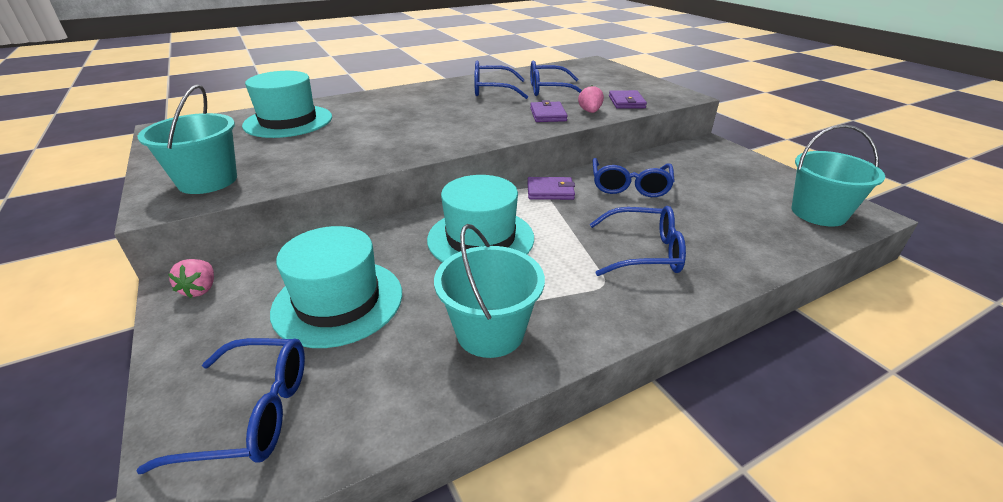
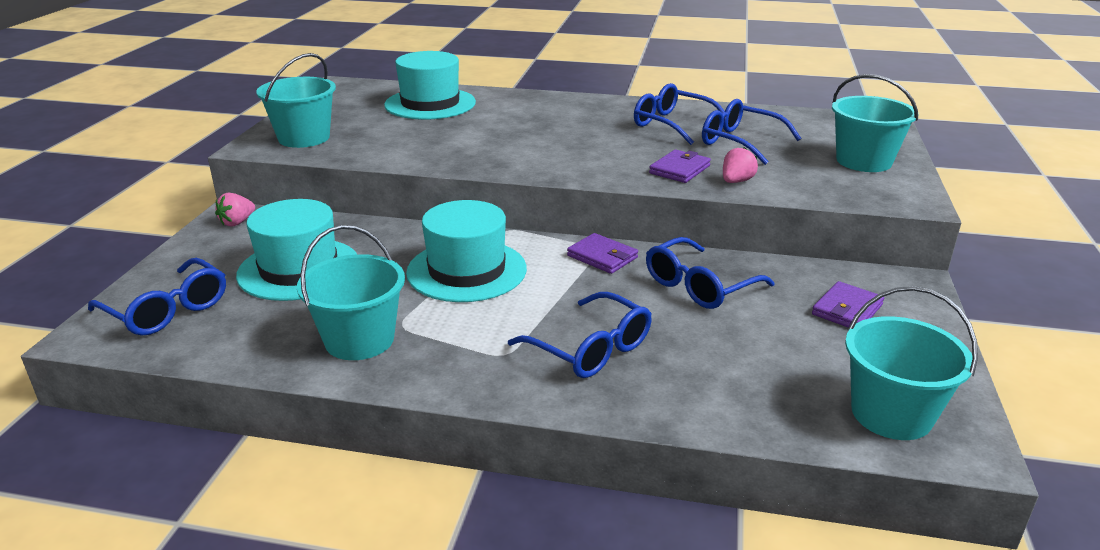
camera: 40 degrees right, 5 degrees down
(625, 83) = (863, 161): none -> turquoise bucket
(626, 102) = (809, 184): purple wallet -> purple wallet (847, 309)

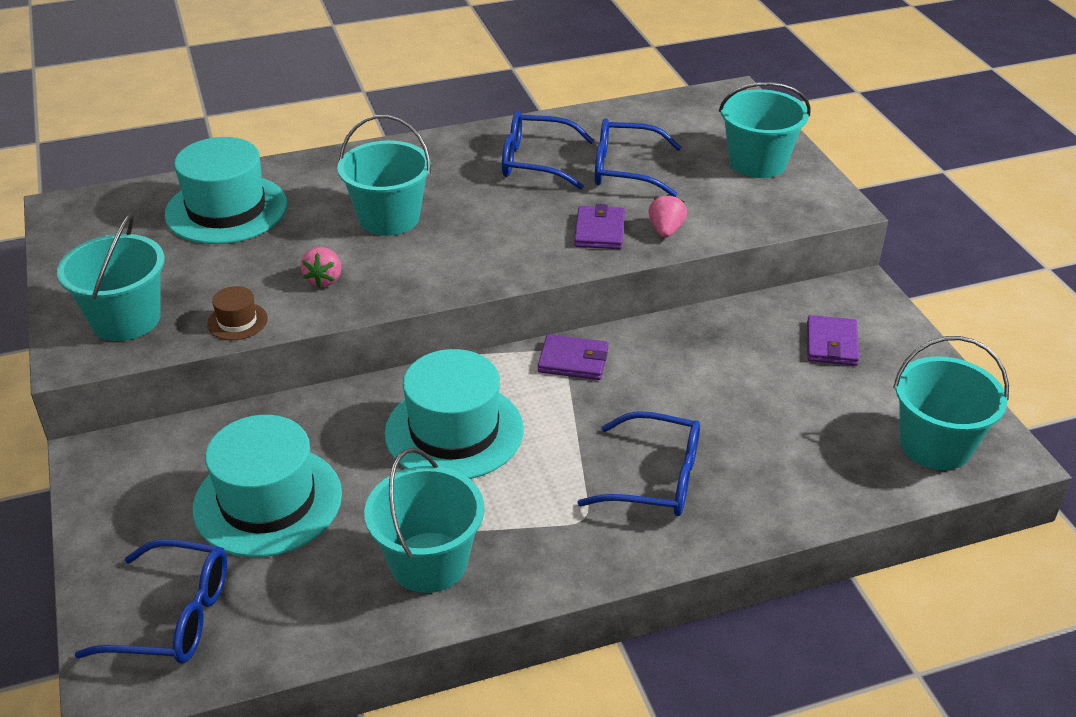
camera: 30 degrees left, 10 degrees up
(237, 222) = (116, 464): pink strawberry -> pink strawberry (324, 279)
(366, 155) = (237, 321): none -> brown hat
(529, 129) = (389, 218): none -> turquoise bucket
(700, 285) = (691, 363): blue glasses -> none

